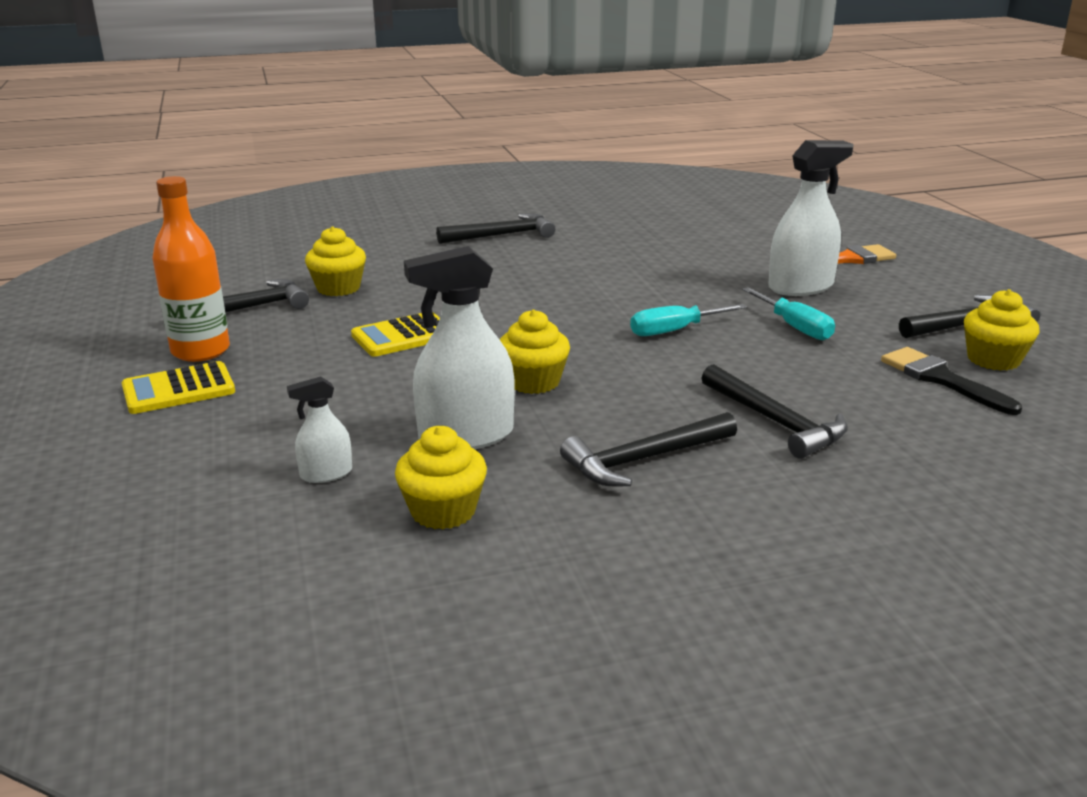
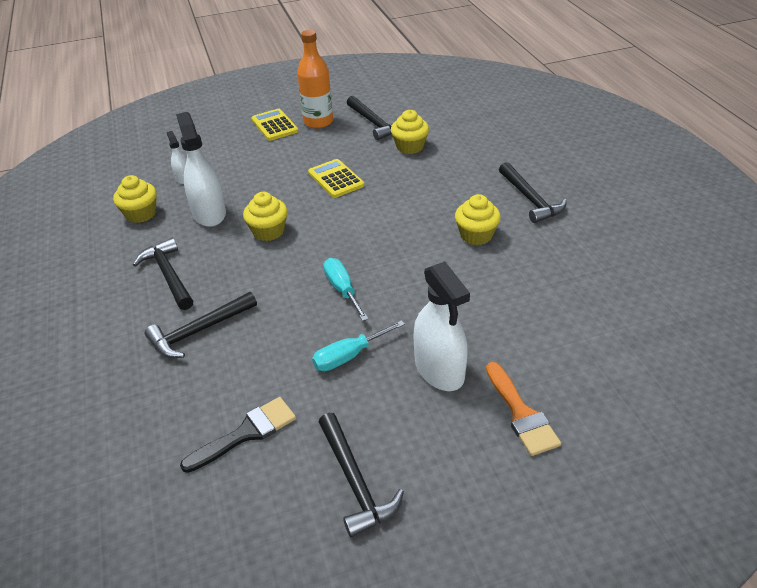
camera: 90 degrees right, 15 degrees up
(993, 359) = (278, 480): yellow cupcake -> yellow cupcake (476, 235)

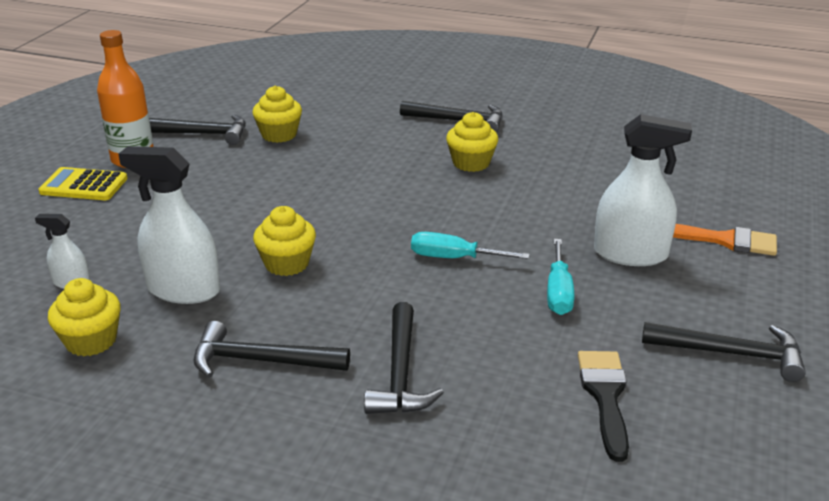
camera: 55 degrees left, 10 degrees down
(336, 179) = (261, 191): yellow calculator -> none

